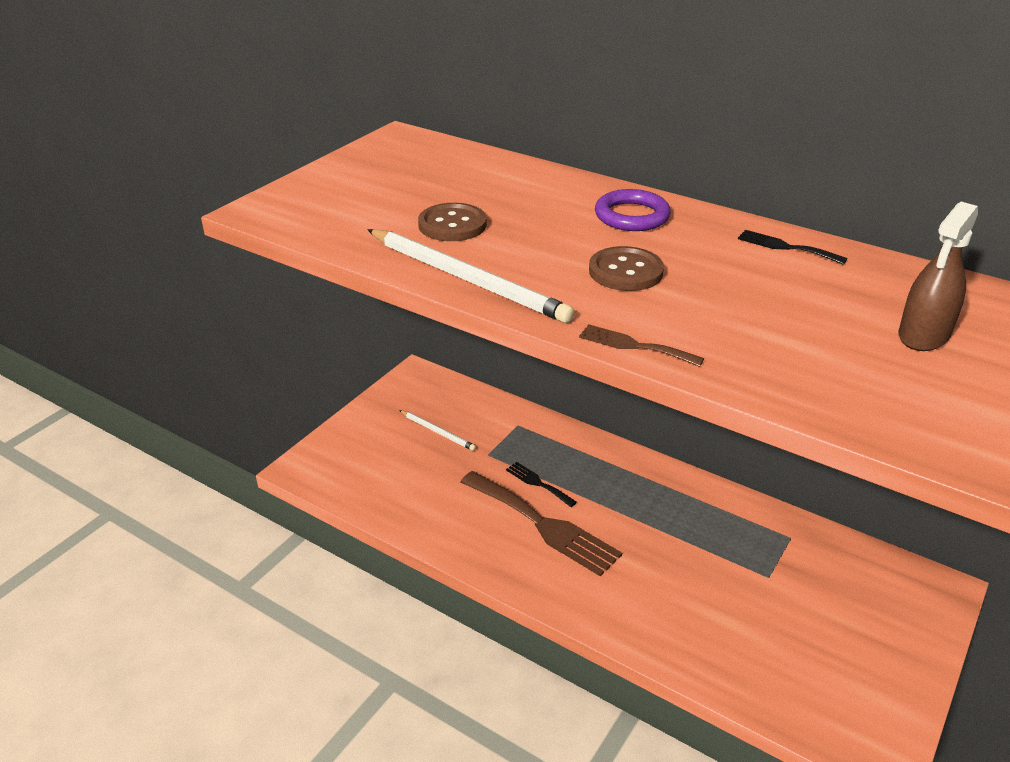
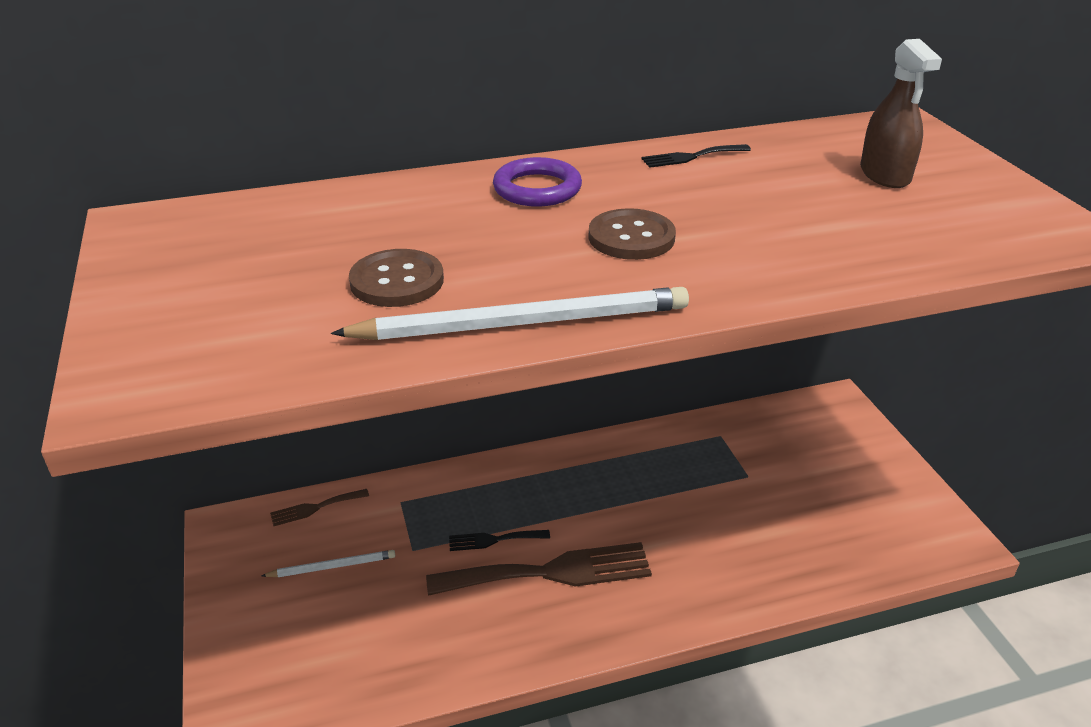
camera: 50 degrees left, 0 degrees up
(634, 346) = (763, 293): brown fork -> brown fork (315, 508)

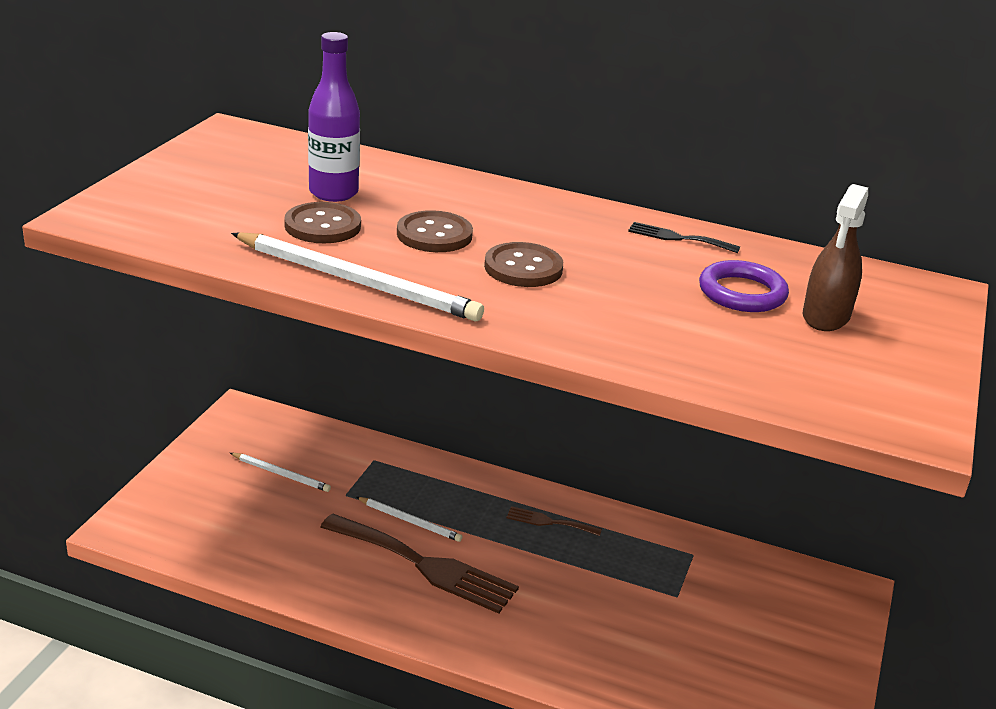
camera: 35 degrees right, 5 degrees down
(315, 508) = (311, 432): brown fork -> brown fork (549, 522)
(352, 242) = (333, 193): none -> purple bottle
(494, 540) = (410, 521): black fork -> white pencil
(510, 241) = (434, 235): none -> brown button
(537, 189) = (514, 211): purple ring -> purple ring (742, 293)

